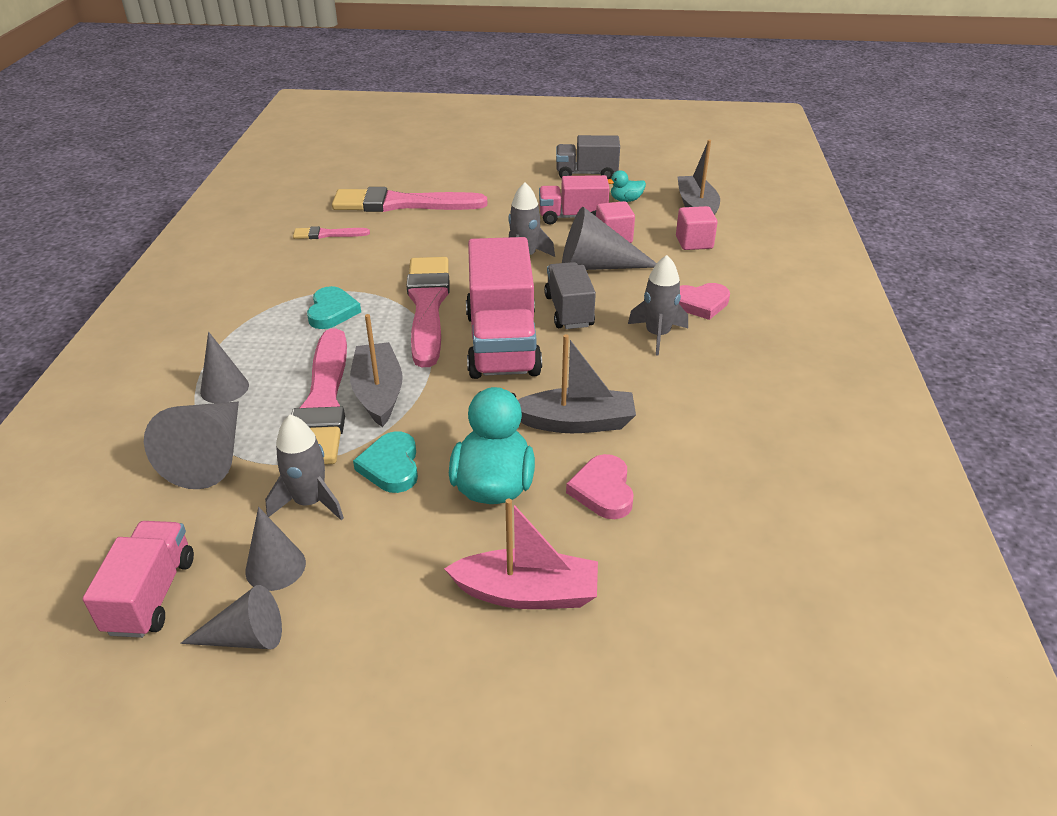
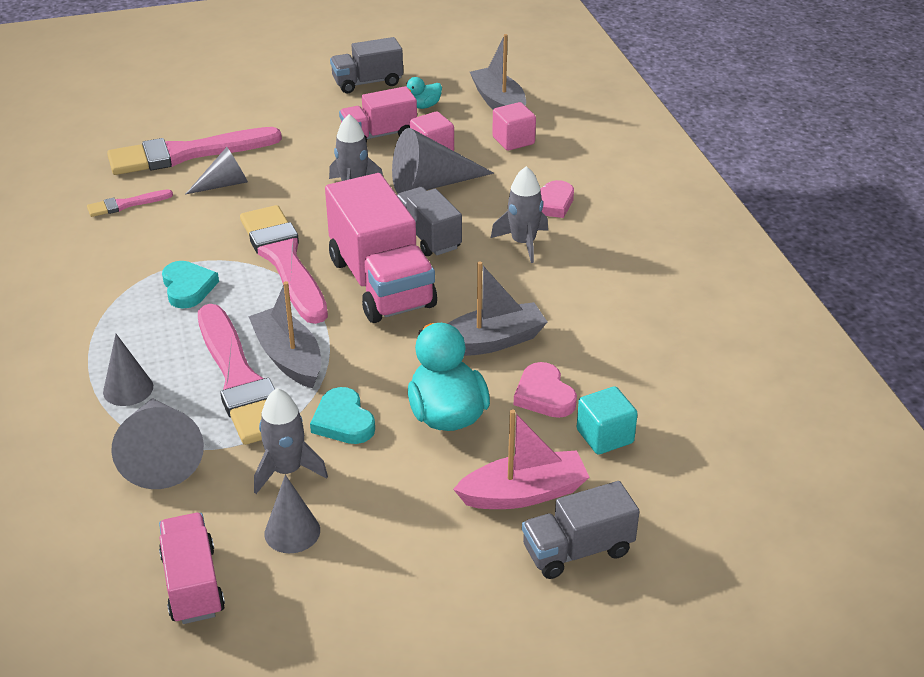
camera: 20 degrees left, 0 degrees up
(245, 637) = (304, 592): grey cone -> grey cone (224, 184)
(552, 679) = (577, 550): none -> grey truck
(646, 552) = (605, 436): none -> turquoise cube

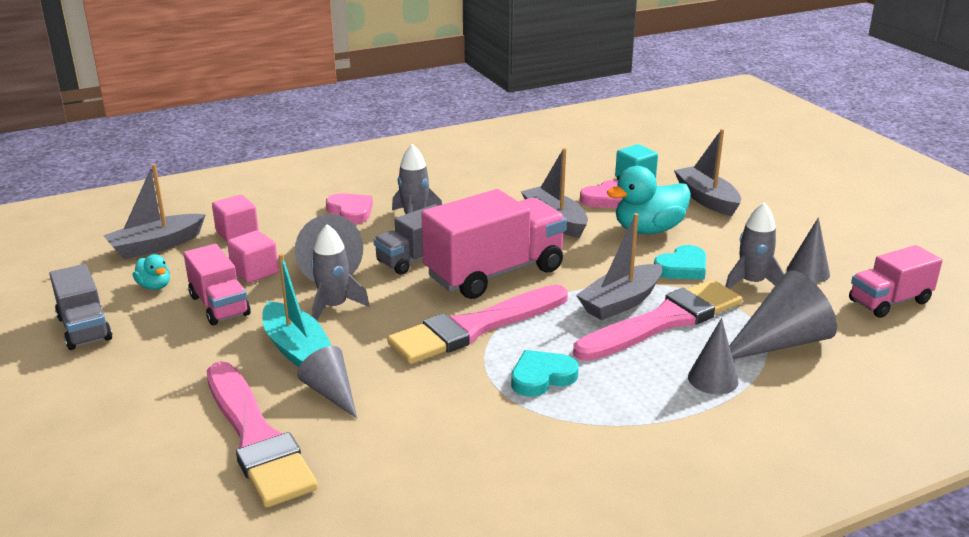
camera: 100 degrees left, 10 degrees down
(126, 204) = (387, 462): pink brush -> none
(294, 170) = (296, 349): none -> turquoise boat
(524, 493) = (706, 199): pink boat -> grey boat
(577, 550) = (741, 182): grey truck -> none

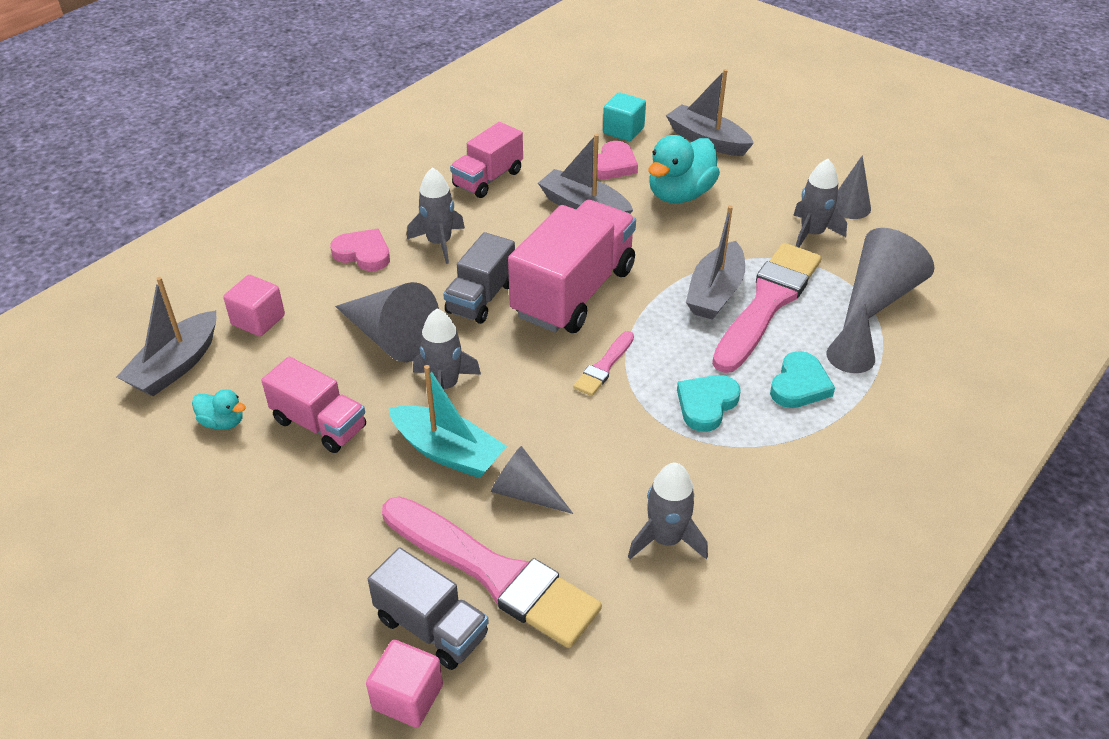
camera: 25 degrees left, 15 degrees up
(85, 328) = (189, 505): grey truck -> grey truck (432, 627)
(255, 272) = (322, 367): pink cube -> pink cube (408, 697)
(419, 460) = (666, 539): none -> grey rocket
(475, 327) = (604, 366): pink brush -> pink brush, size x0.46
(682, 268) = (741, 233): turquoise heart -> turquoise heart (799, 385)
(889, 302) = (934, 221): pink truck -> pink truck (488, 179)

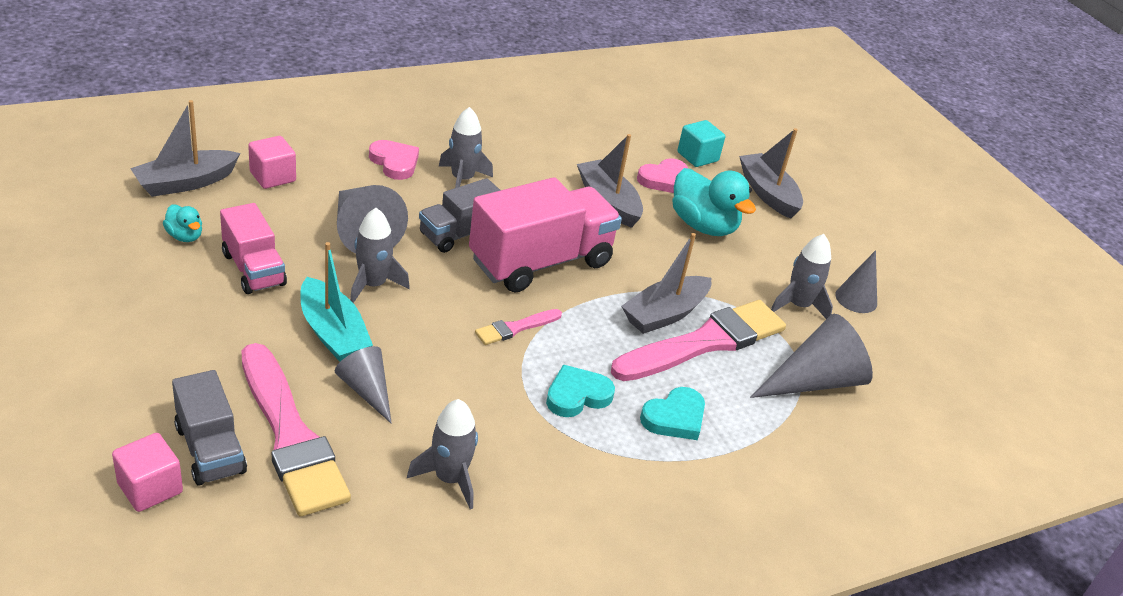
camera: 20 degrees right, 5 degrees down
(488, 179) = (545, 148): pink truck -> none
(680, 194) = (703, 226): turquoise duck -> turquoise duck turned 105 degrees counterclockwise
(850, 356) = (743, 416): grey cone -> none

